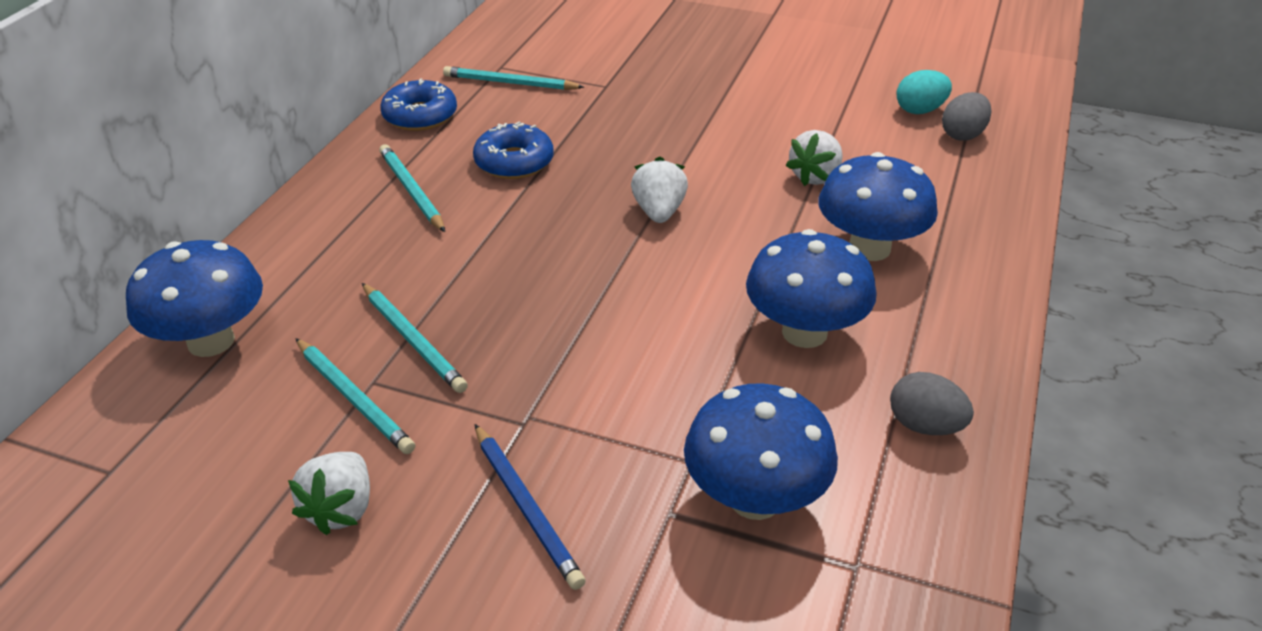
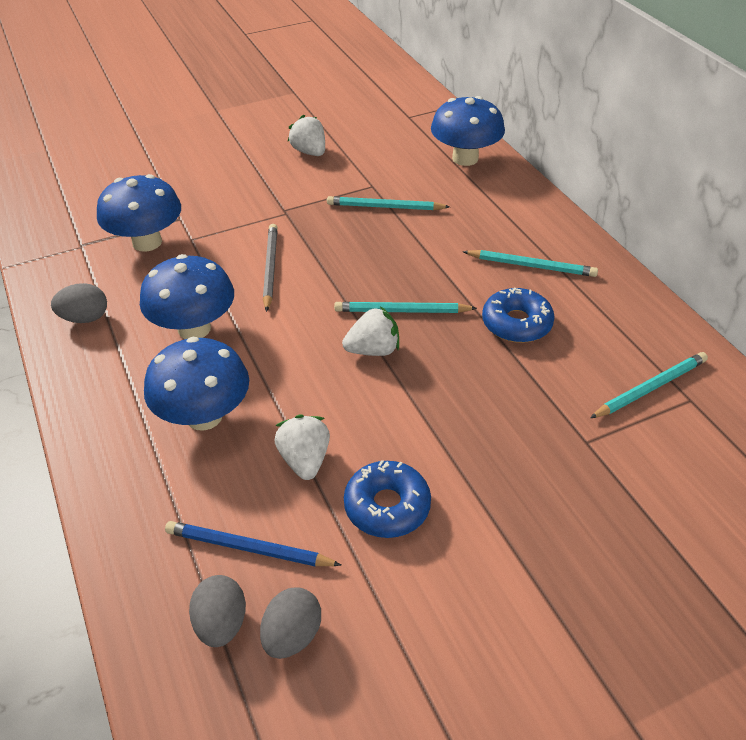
camera: 135 degrees right, 5 degrees up
(354, 398) = (368, 177): turquoise pencil -> turquoise pencil (402, 311)
(420, 116) = (638, 315): blue donut -> blue donut (387, 506)
(527, 507) = (241, 189): blue pencil -> blue pencil (248, 548)
(646, 350) = (270, 268): none -> grey pencil
(659, 212) = (373, 350): white strawberry -> white strawberry turned 60 degrees counterclockwise
(920, 110) = (292, 635): turquoise egg -> grey egg

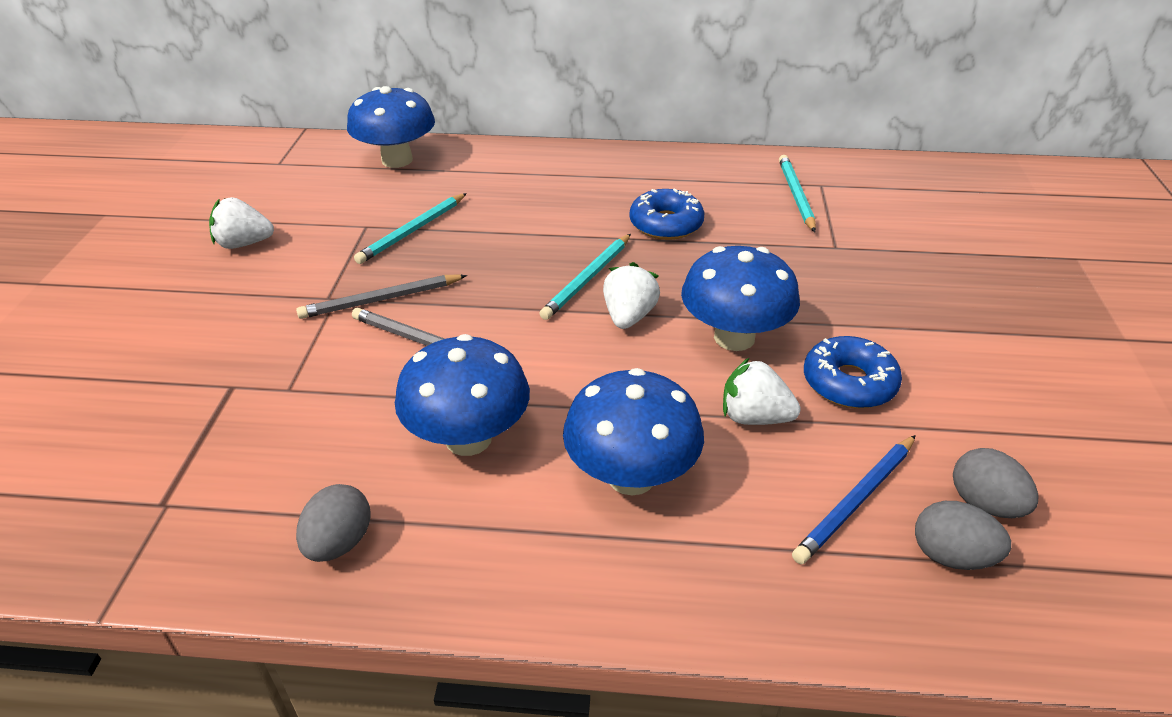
camera: 60 degrees left, 5 degrees down
(147, 242) = (244, 432): blue mushroom -> blue mushroom (734, 337)
(299, 231) = (381, 300): none -> grey pencil
(531, 266) = (597, 188): turquoise pencil -> none

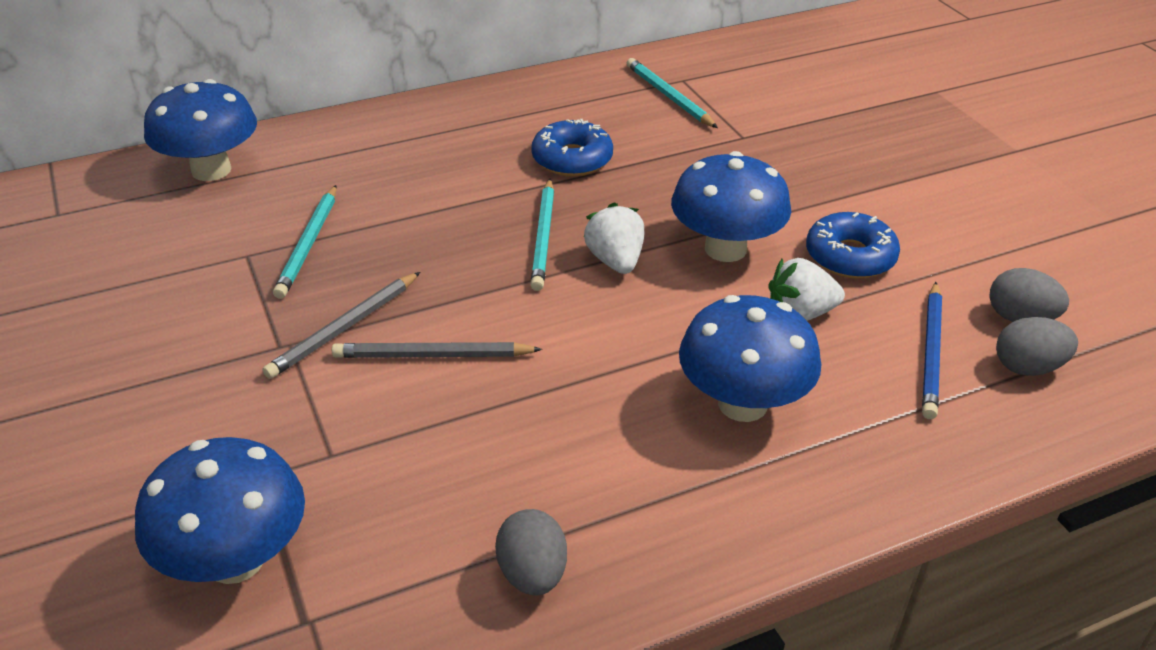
camera: 30 degrees left, 0 degrees up
(244, 244) = (111, 320): white strawberry -> none
(468, 438) = (567, 429): blue mushroom -> blue mushroom (235, 560)

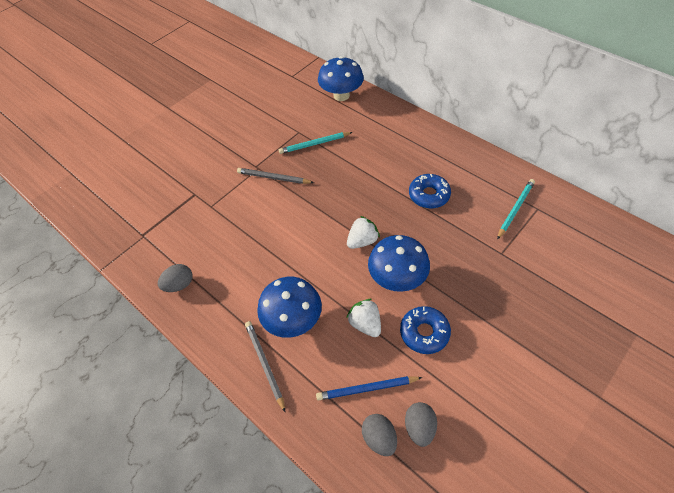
camera: 70 degrees right, 15 degrees up
(235, 560) = (159, 206): blue mushroom -> none
(433, 356) = (271, 209): grey pencil -> grey pencil (264, 364)
(544, 237) = (364, 210): turquoise pencil -> none

